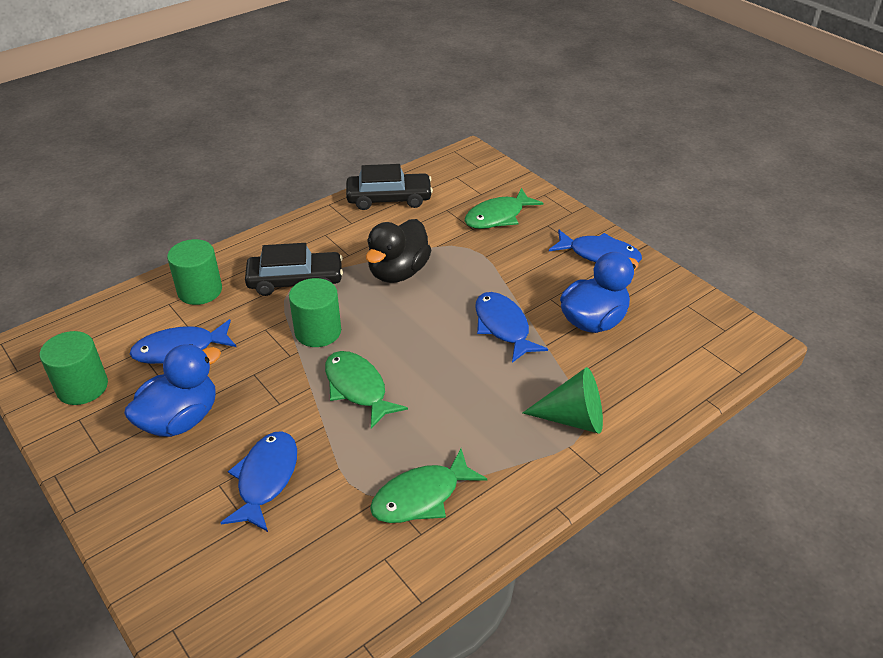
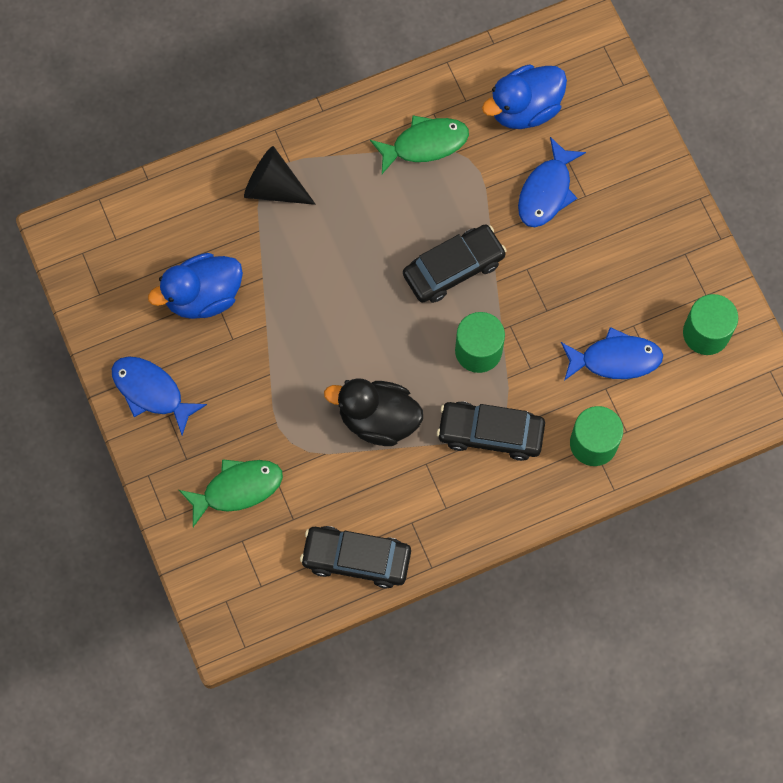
camera: 165 degrees left, 30 degrees up
(180, 419) = (615, 271): blue duck -> blue duck (524, 109)
(357, 388) = (453, 268): green fish -> black car
(398, 272) = (378, 419): black duck -> black duck turned 120 degrees counterclockwise
(503, 327) = (295, 311): blue fish -> none
(573, 418) = (273, 187): green cone -> black cone

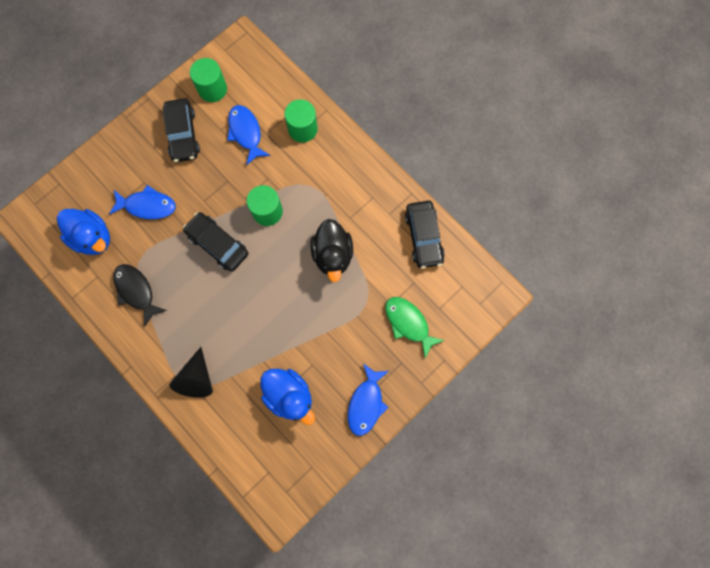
camera: 110 degrees left, 5 degrees up
(425, 144) = (136, 291): green fish -> black fish
(490, 433) = (317, 187): black car -> black car (183, 134)

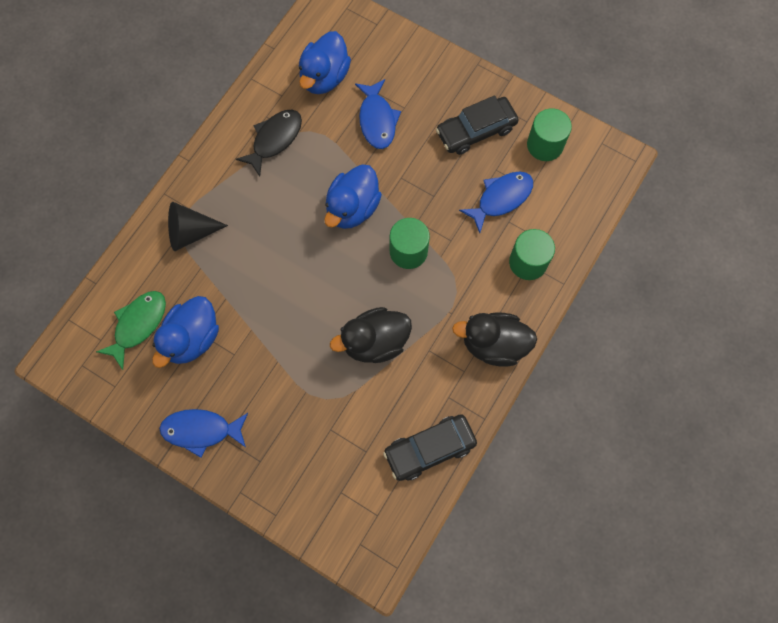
camera: 75 degrees right, 5 degrees down
(218, 244) = (352, 208): black car -> blue duck
(358, 171) = (493, 344): none -> black duck
(408, 323) = (311, 457): green fish -> green fish (138, 325)

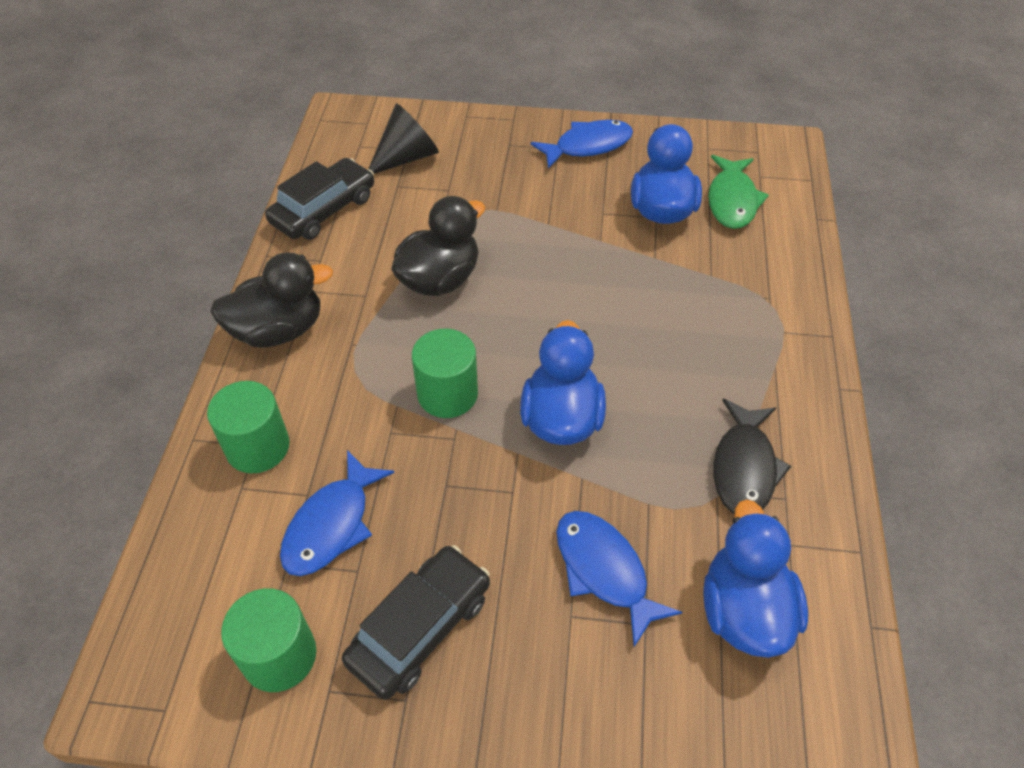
camera: 155 degrees right, 20 degrees down
(190, 232) = (757, 306): black cone -> black cone (407, 157)

